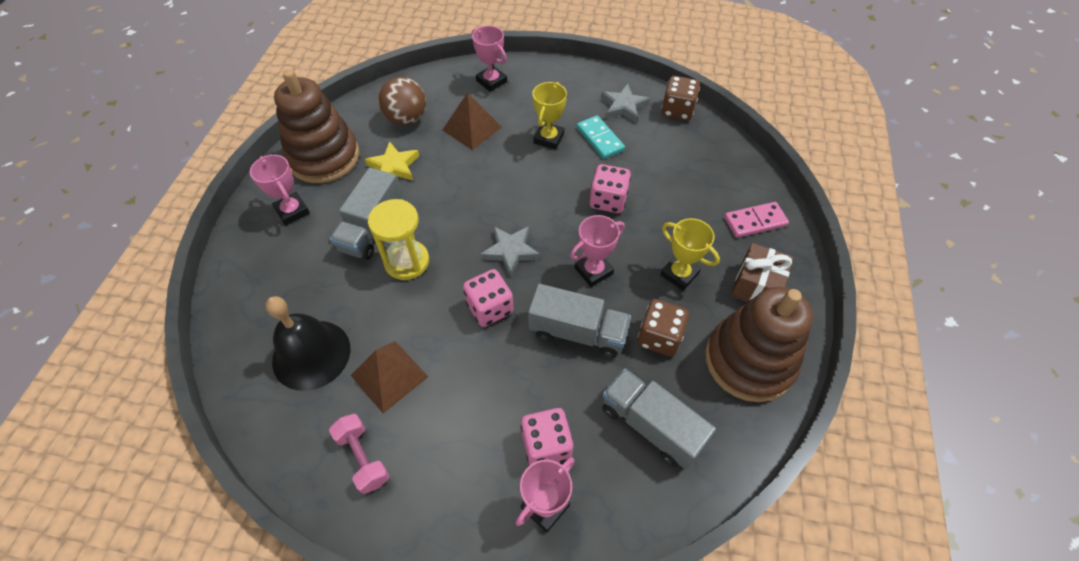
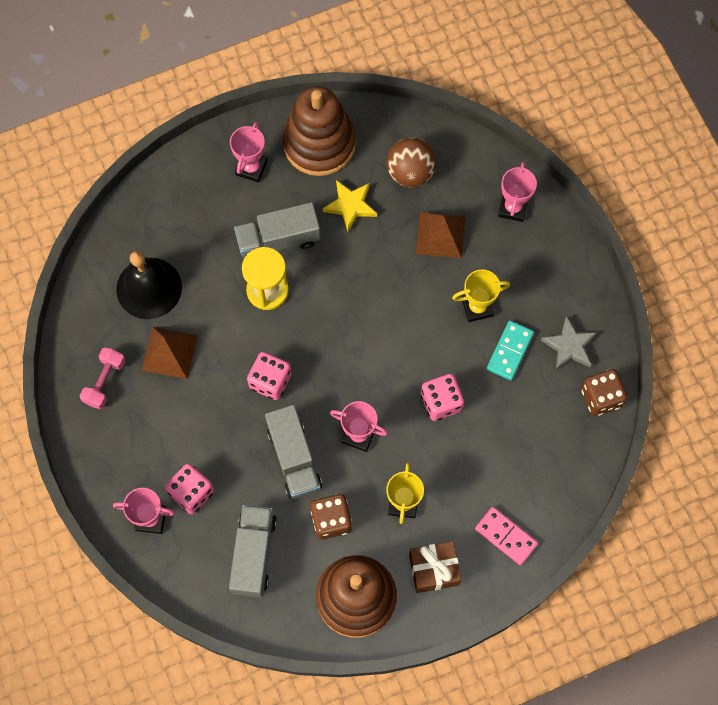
camera: 55 degrees right, 15 degrees up
(510, 251) = (332, 360): grey star -> none

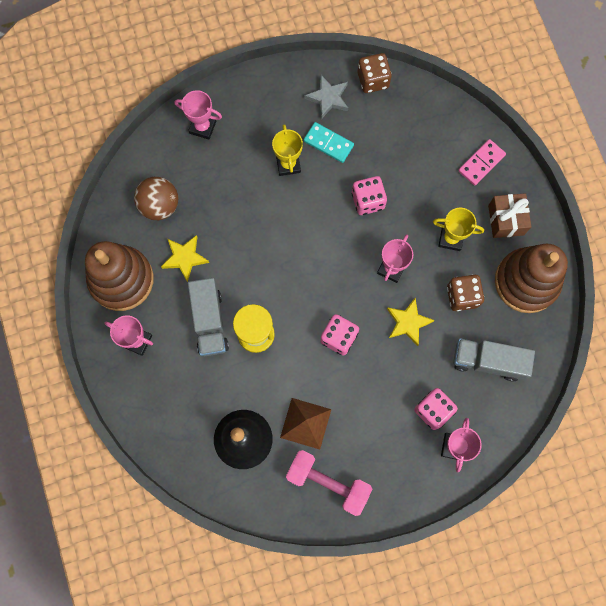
camera: 85 degrees left, 5 degrees up
(105, 382) = (328, 482): pink dumbbell -> pink dumbbell, size x1.56
(294, 458) = (408, 322): grey truck -> yellow star
(440, 235) = (220, 186): brown pyramid -> none

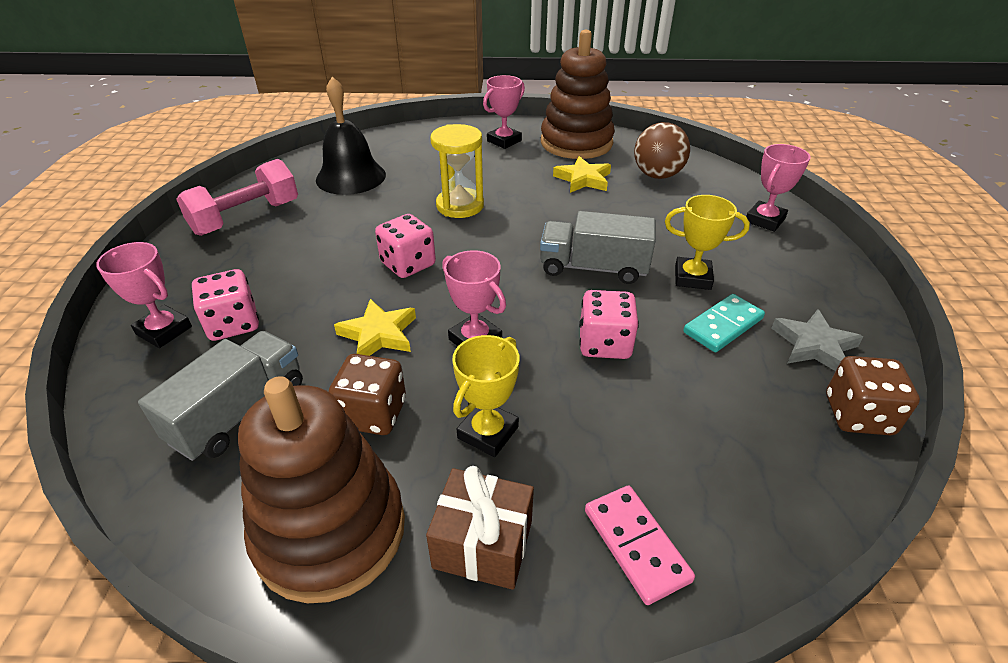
camera: 110 degrees right, 35 degrees down
(209, 322) = (496, 181): grey truck -> grey truck (593, 268)
(305, 423) = (327, 217): brown pyramid -> none

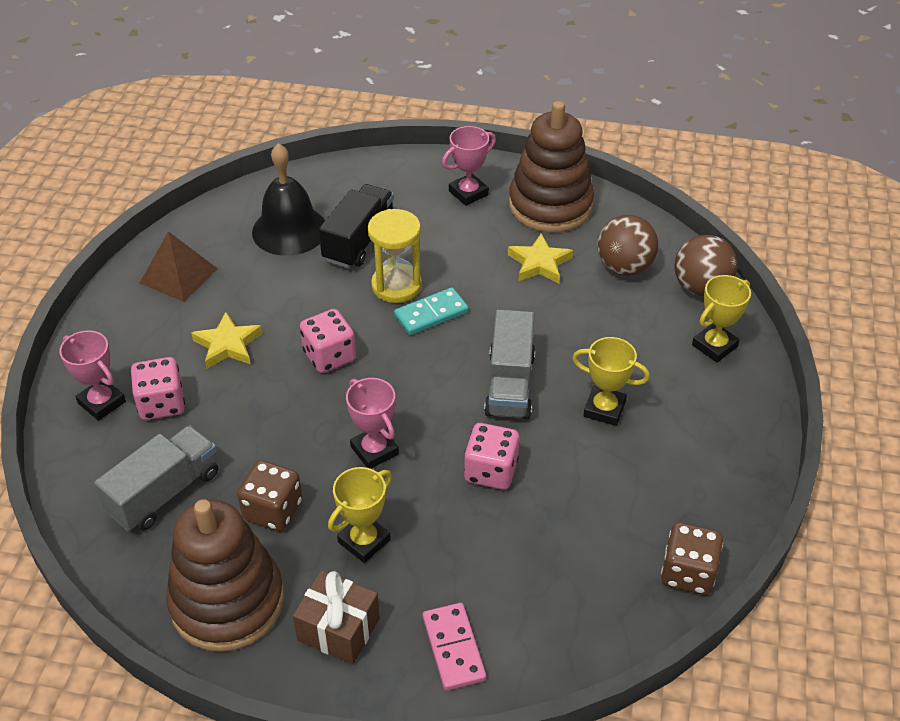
camera: 10 degrees right, 5 degrees up
(246, 218) = (178, 275): pink dumbbell -> brown pyramid
(378, 334) = (289, 432): yellow star -> yellow star (228, 345)
(417, 178) = (359, 241): none -> black truck
(593, 268) = (510, 384): grey truck -> grey truck turned 105 degrees counterclockwise
(723, 325) = (609, 467): turquoise domino -> turquoise domino (431, 314)
(729, 182) = (700, 287): none -> brown ball
(765, 220) = (714, 346): pink trophy -> yellow trophy
(814, 346) = (686, 500): grey star -> none

